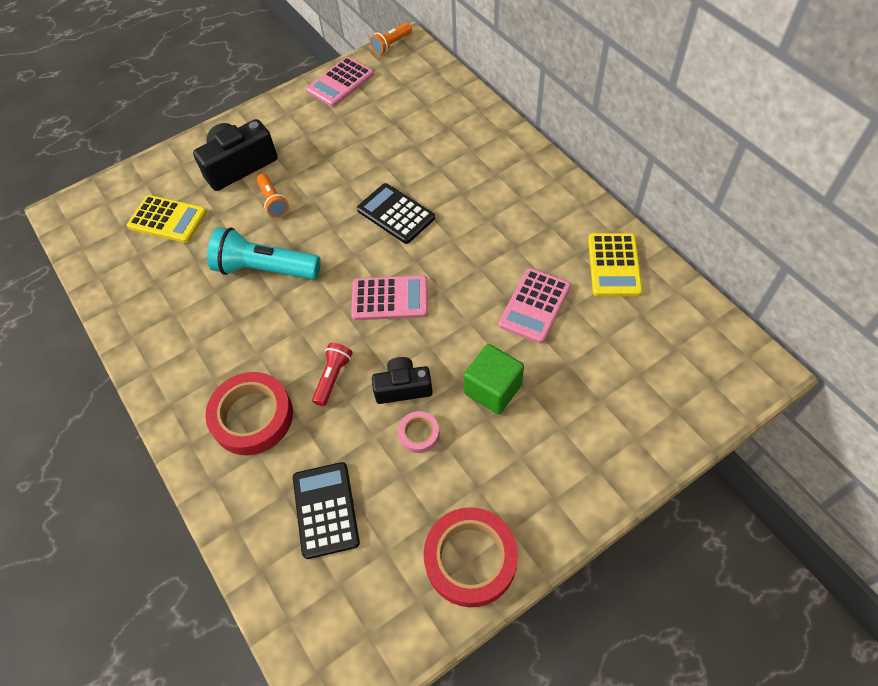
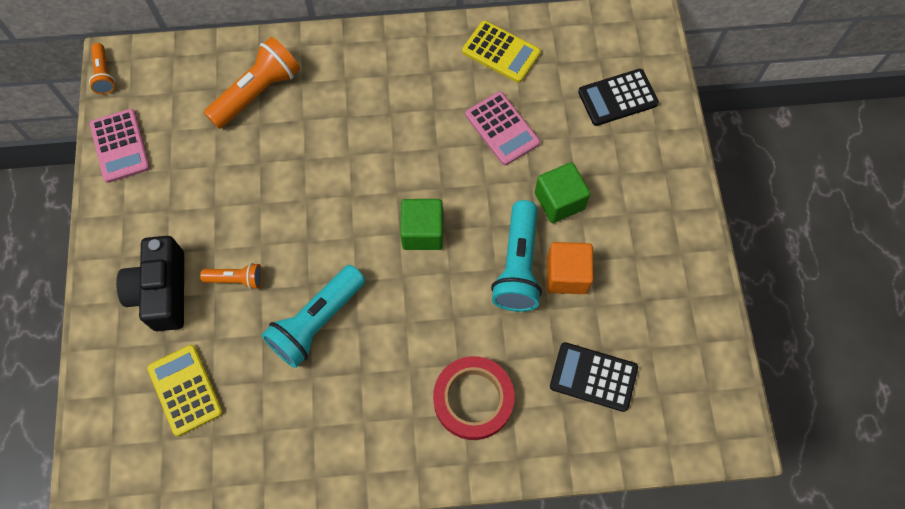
camera: 65 degrees left, 10 degrees up
(167, 219) = (185, 390): yellow calculator -> yellow calculator turned 75 degrees counterclockwise
(333, 377) = (474, 316): red flashlight -> none
(390, 298) = (422, 232): pink calculator -> green cube
(395, 214) = (331, 181): black calculator -> black calculator (617, 98)
(403, 388) = (518, 266): black camera -> turquoise flashlight
(419, 434) = (566, 275): pink tape -> orange cube
(441, 129) = (257, 92): none -> orange flashlight
(470, 559) = (687, 291): red tape -> none

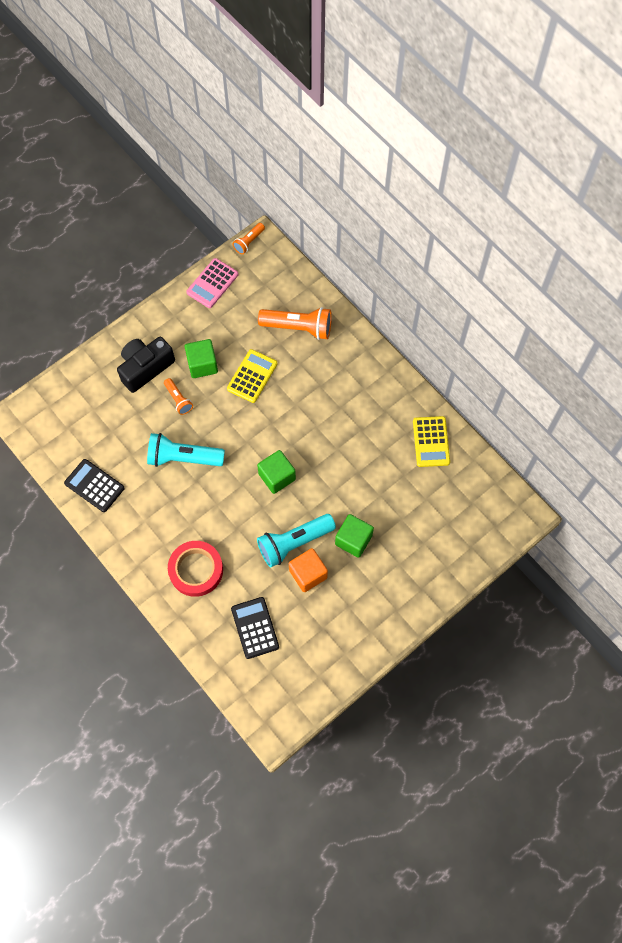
camera: 55 degrees right, 0 degrees up
(185, 390) = (100, 419): yellow calculator -> yellow calculator (252, 376)
(214, 223) = (202, 364): none -> green cube
(502, 129) = (377, 476): pink calculator -> none
(617, 98) = (452, 530): black calculator -> black calculator (94, 485)

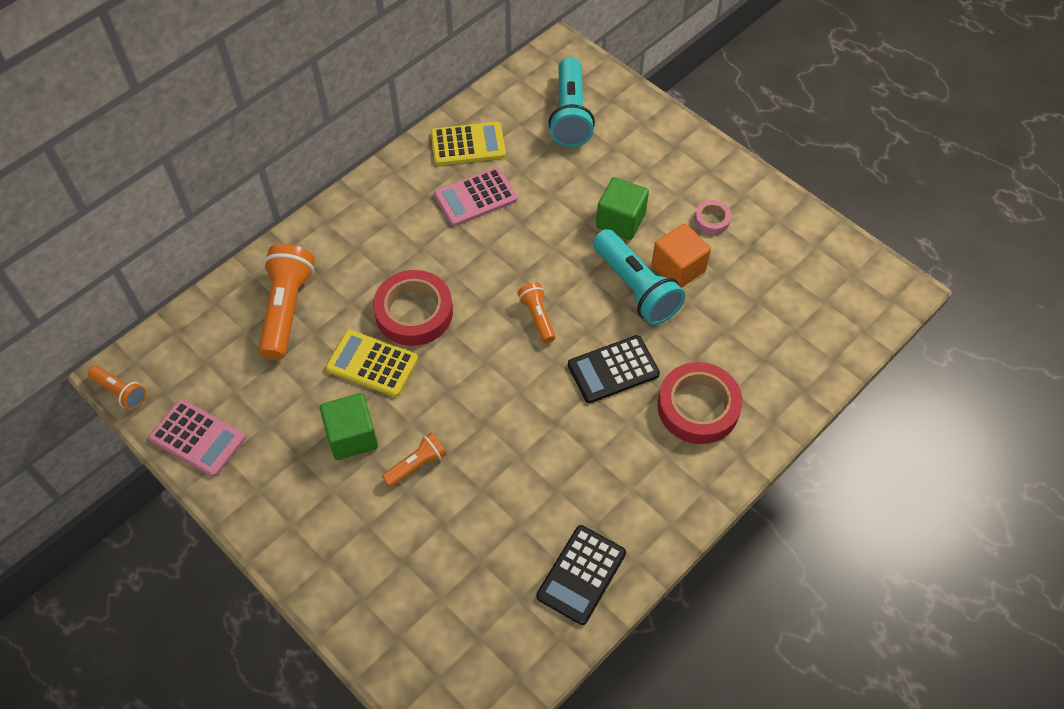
camera: 95 degrees left, 10 degrees down
(145, 368) = (359, 523): black camera -> none
(183, 457) = (518, 446): turquoise flashlight -> turquoise flashlight (570, 115)
(255, 628) = (767, 324): black calculator -> black calculator (613, 369)
(277, 477) = (537, 317): green cube -> orange flashlight
(288, 401) = (414, 312): none -> red tape
(349, 605) = (712, 219): none -> pink tape
(381, 444) = (475, 197): none -> pink calculator

